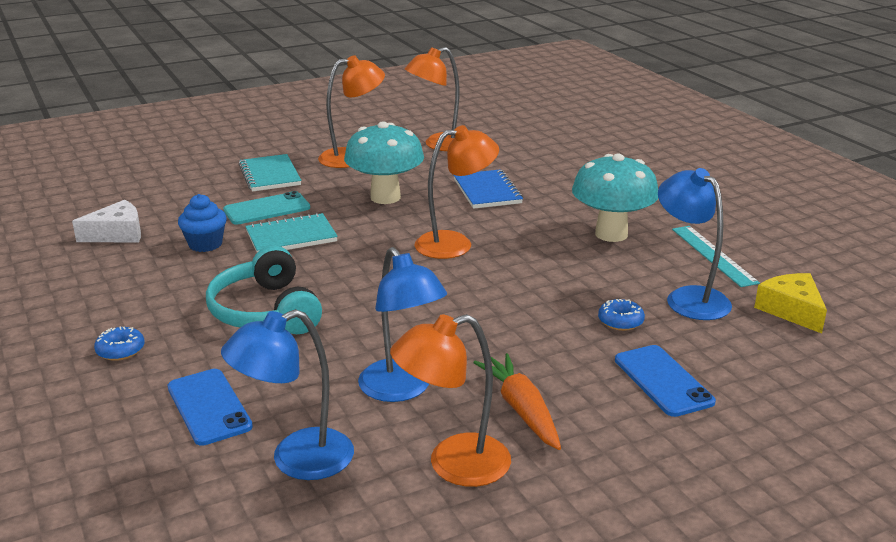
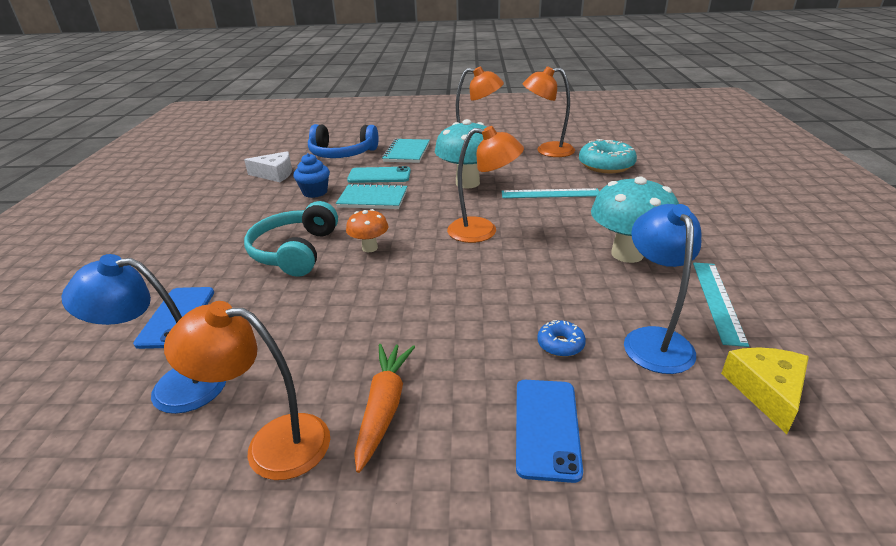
camera: 30 degrees right, 5 degrees up
(120, 350) = (182, 255): blue donut -> none
(181, 191) = (342, 153): none -> blue headphones
(350, 287) = (370, 248): none -> orange mushroom
(402, 389) = (312, 350): blue lamp -> none
(487, 191) = (550, 193): blue notebook -> turquoise ruler
(517, 151) = (606, 165): none -> turquoise donut

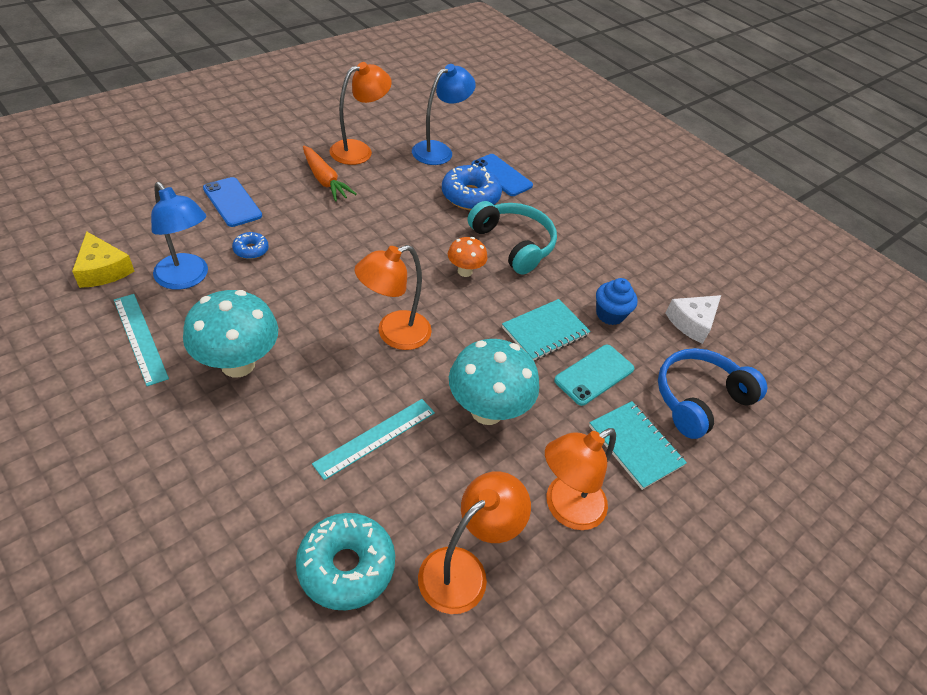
camera: 130 degrees right, 15 degrees up
(251, 308) = (470, 196): none -> blue donut

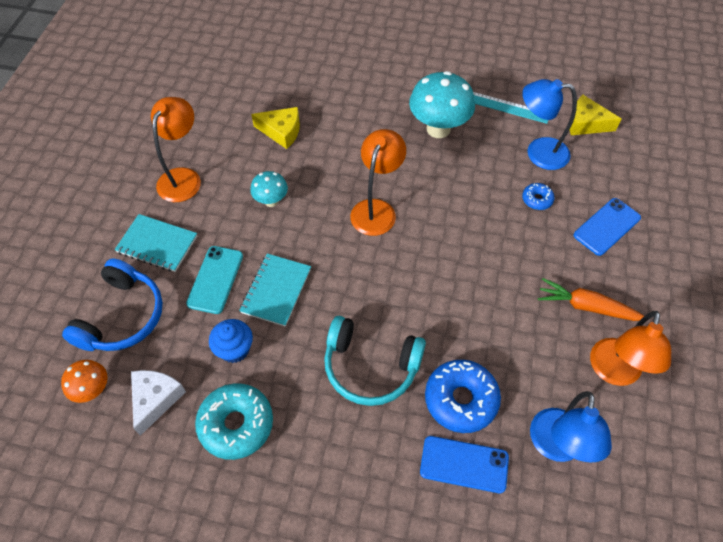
camera: 150 degrees right, 10 degrees up
(232, 202) = (607, 226): blue phone -> blue phone turned 60 degrees counterclockwise
(346, 566) = (277, 86): turquoise donut -> turquoise donut (236, 424)
(375, 438) = (321, 144): turquoise ruler -> none
(404, 487) = (281, 131): none -> yellow cheese
(464, 570) = (219, 118): orange lamp -> none
(465, 271) = (381, 301): orange mushroom -> orange mushroom (93, 390)
(487, 411) = (271, 201): turquoise mushroom -> turquoise mushroom, size x0.54

